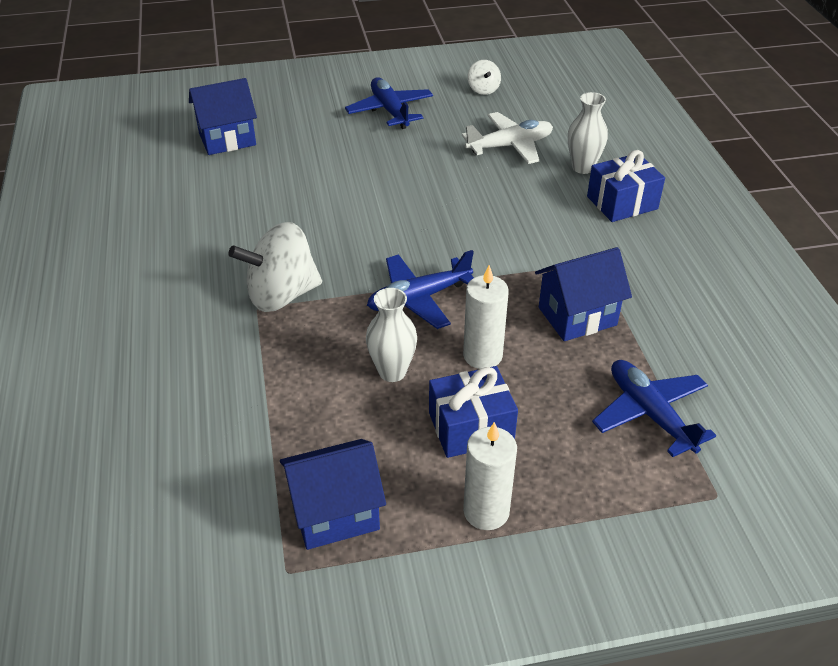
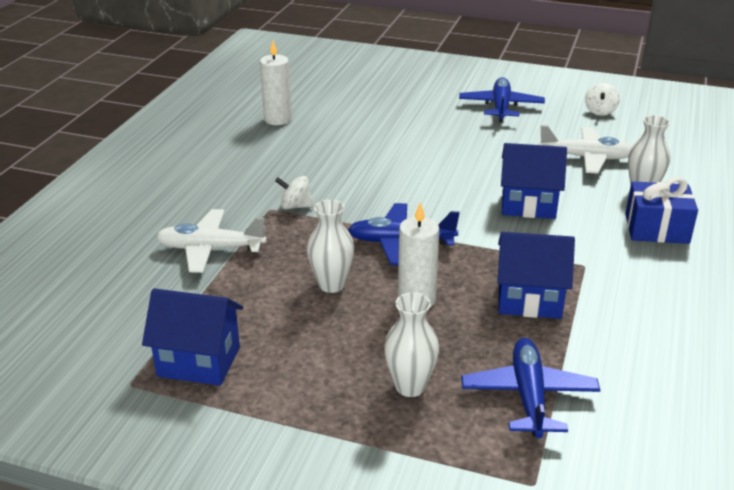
camera: 30 degrees right, 10 degrees down
(227, 139) = (350, 95): blue house -> blue house (528, 205)
(235, 379) = (210, 249): none -> white plane
(281, 295) = (295, 206): white spinning top -> white spinning top, size x0.49
(471, 427) = (358, 345): blue gift -> none
(486, 511) = (314, 408): white candle -> white candle (278, 119)
(549, 449) = (410, 386): none -> white vase

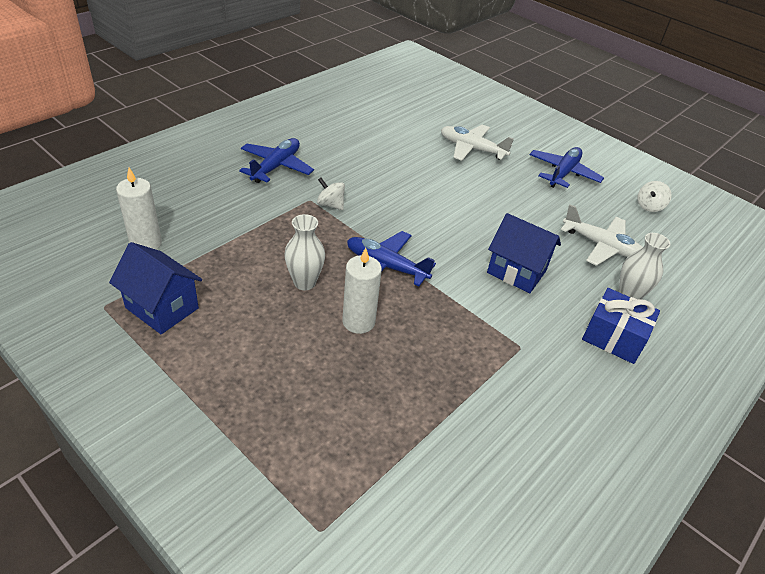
camera: 20 degrees right, 10 degrees up
(210, 249) = (242, 218): white plane -> white plane (472, 149)
(278, 119) = (375, 126): white candle -> white candle (146, 243)
(410, 386) = (293, 396): white vase -> none
(528, 396) = (379, 448): blue plane -> blue plane (276, 167)
(529, 300) = (449, 360): blue house -> none

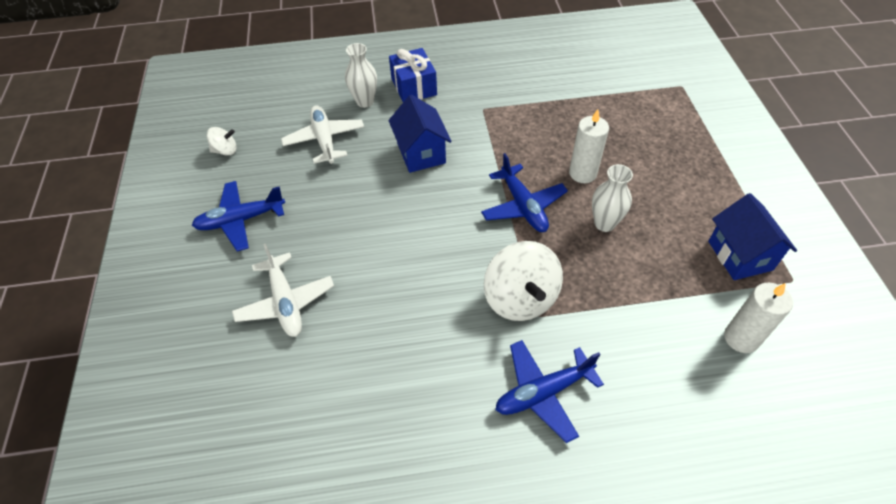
camera: 135 degrees left, 10 degrees up
(330, 205) = (520, 298): white spinning top -> white spinning top, size x2.03

